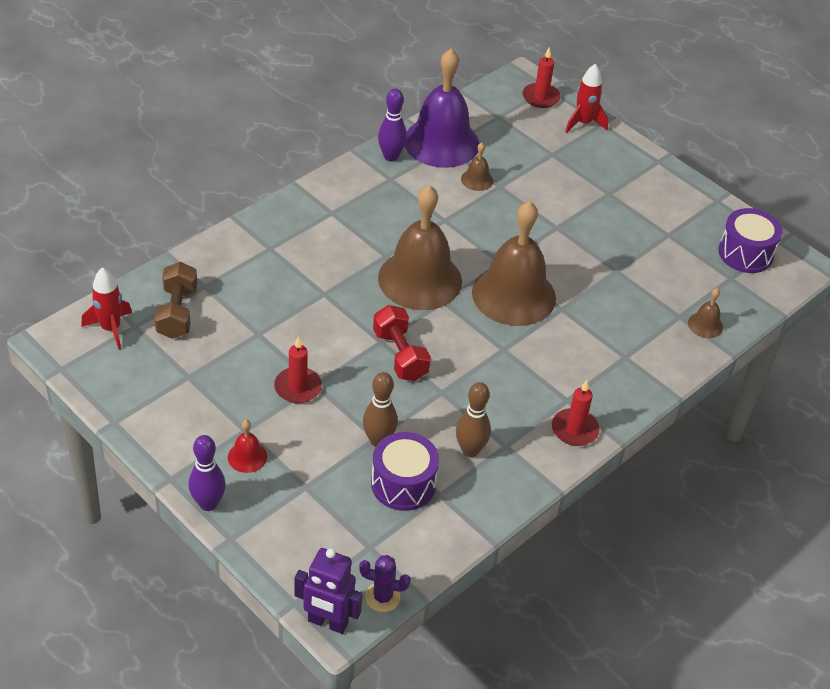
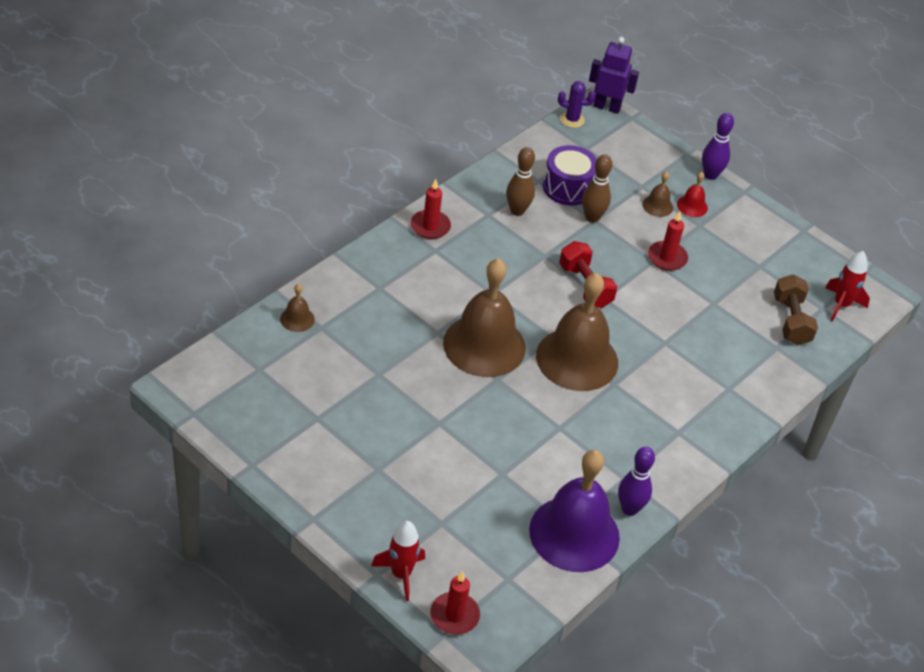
camera: 175 degrees right, 0 degrees up
(477, 180) = (529, 481): brown bell -> brown bell (657, 206)
(745, 253) = (236, 397): purple drum -> none

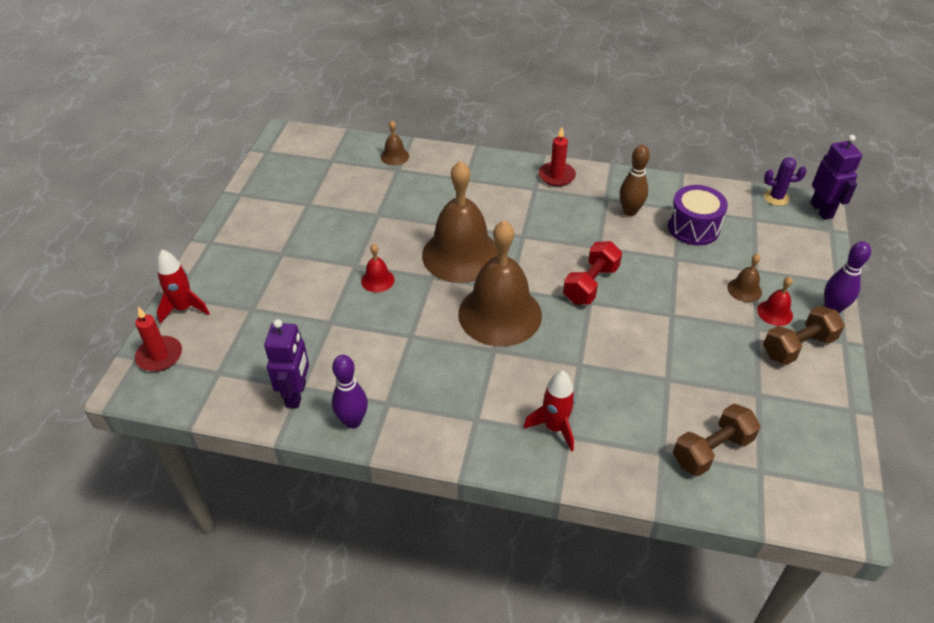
camera: 65 degrees right, 0 degrees up
(472, 417) = (377, 280): none -> red bell
(572, 120) = (776, 197): purple cactus -> purple cactus turned 60 degrees counterclockwise
(574, 533) = (296, 394): purple bell -> purple robot
(592, 217) = (676, 256): brown bowling pin -> none
(667, 258) = (687, 322): red candle -> none
(732, 217) = (798, 346): none -> brown dumbbell
(841, 305) = (784, 486): red rocket -> red rocket (554, 427)

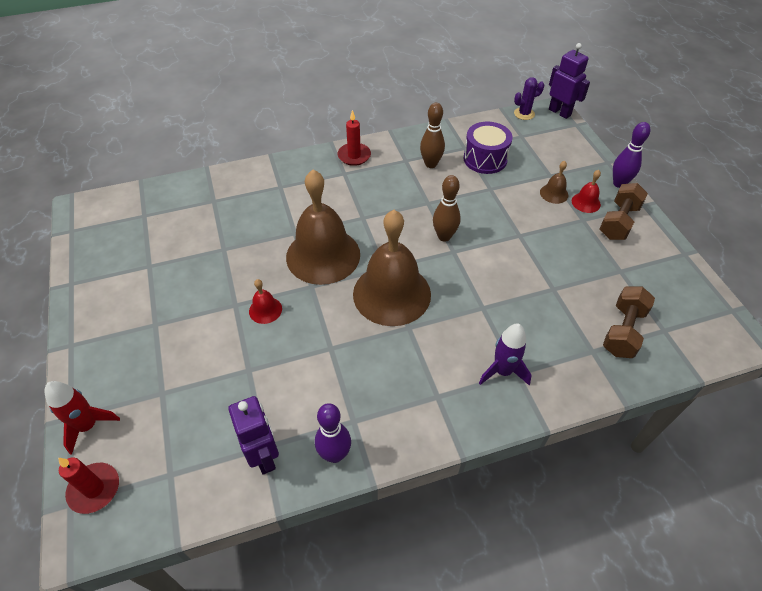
camera: 30 degrees left, 5 degrees up
(394, 156) = (202, 189): brown bell -> none
(554, 427) = (502, 371): red rocket -> purple rocket
(590, 284) = (444, 236): red dumbbell -> brown bowling pin

